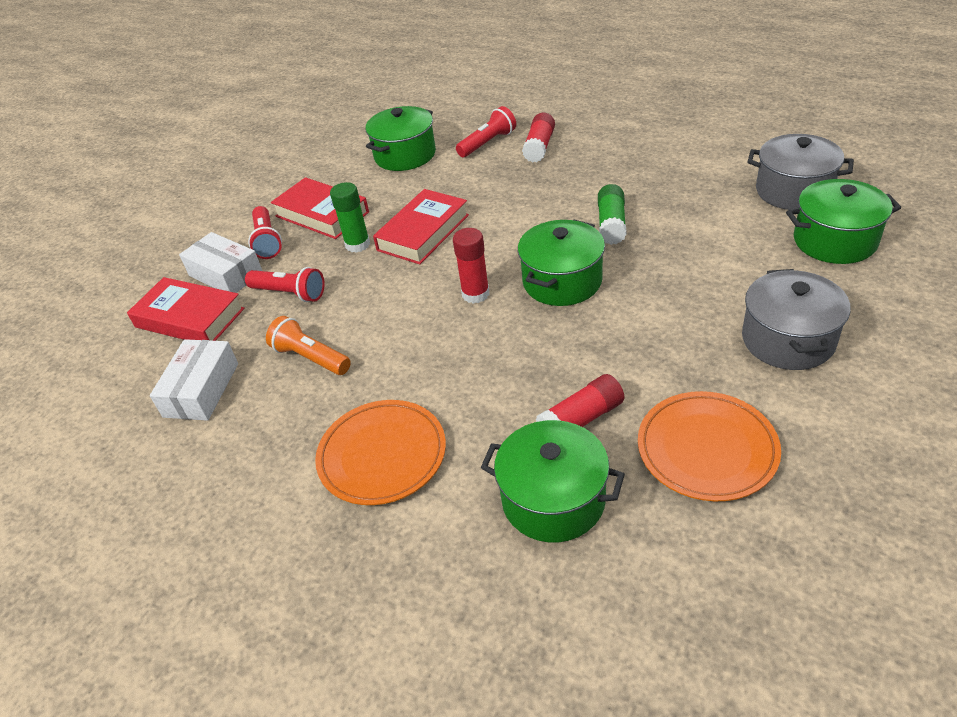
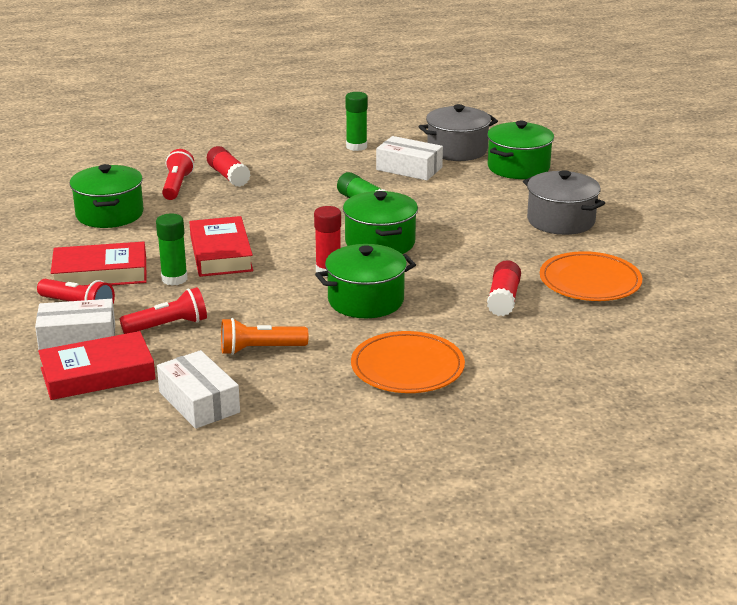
camera: 50 degrees left, 15 degrees down
(553, 499) = (544, 337): green pot -> green pot (366, 300)
(694, 151) = (356, 146): none -> green glue stick
(710, 197) = (409, 169): none -> white box

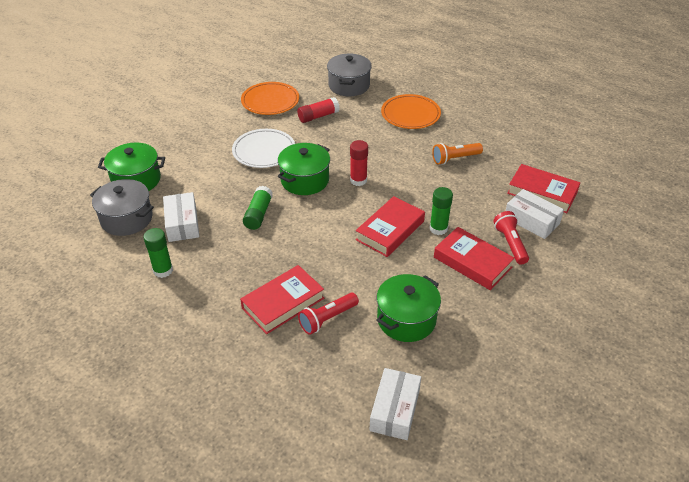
camera: 130 degrees left, 15 degrees up
(168, 326) = (479, 199): red flashlight -> none
(199, 402) = (513, 151): white box -> white box (395, 410)
(228, 176) = (283, 303): red glue stick -> red book
(260, 349) = (455, 159): orange flashlight -> orange flashlight turned 120 degrees clockwise
(366, 300) = (372, 153): green pot -> none
(474, 240) = (264, 151): none -> white plate
(561, 221) = (206, 134): grey pot -> grey pot (349, 85)

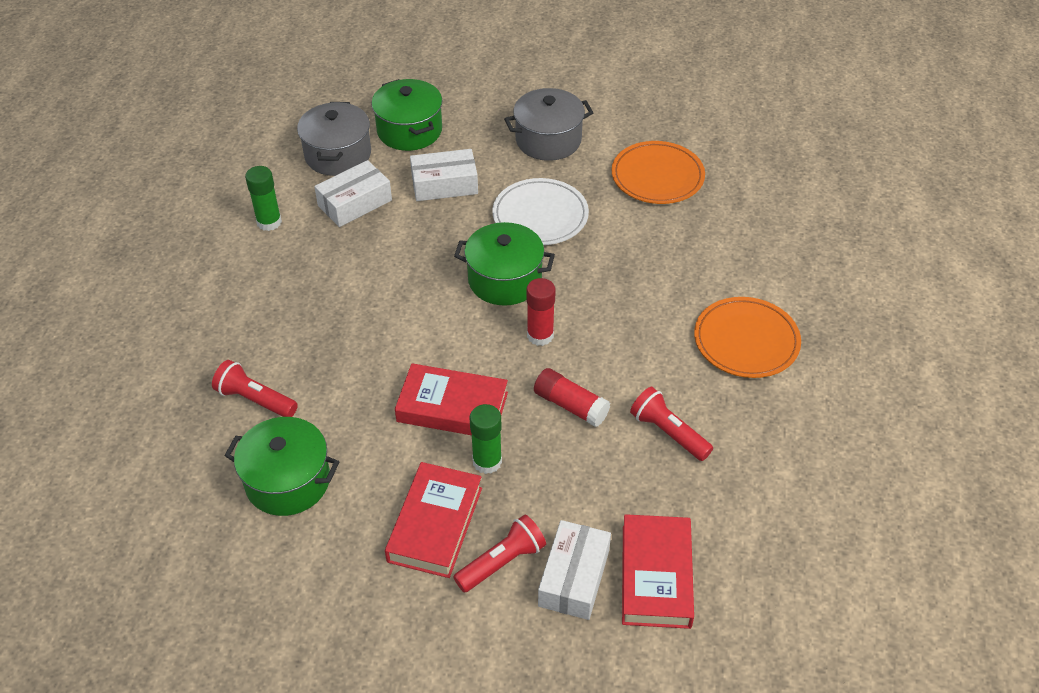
camera: 65 degrees right, 5 degrees up
(258, 214) = (410, 262): green glue stick -> none
(283, 303) = (264, 347): red book -> none
(318, 116) = (659, 238): red glue stick -> red glue stick (571, 405)
(349, 85) = (765, 243): grey pot -> grey pot (548, 140)
(395, 410) = (133, 517): white box -> white box (444, 184)
(455, 159) = (668, 433): orange flashlight -> red flashlight

